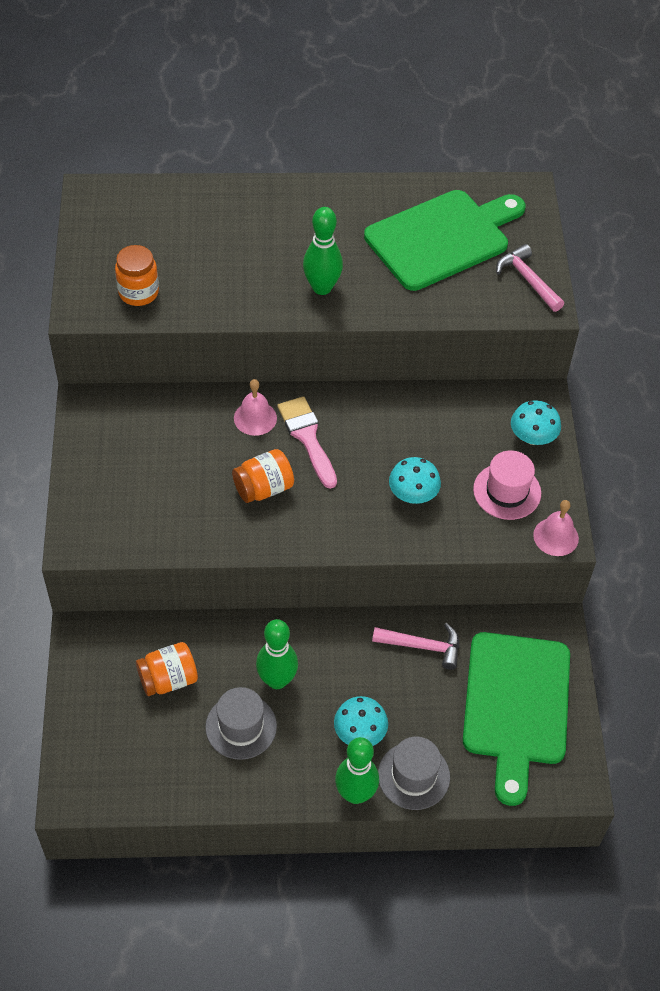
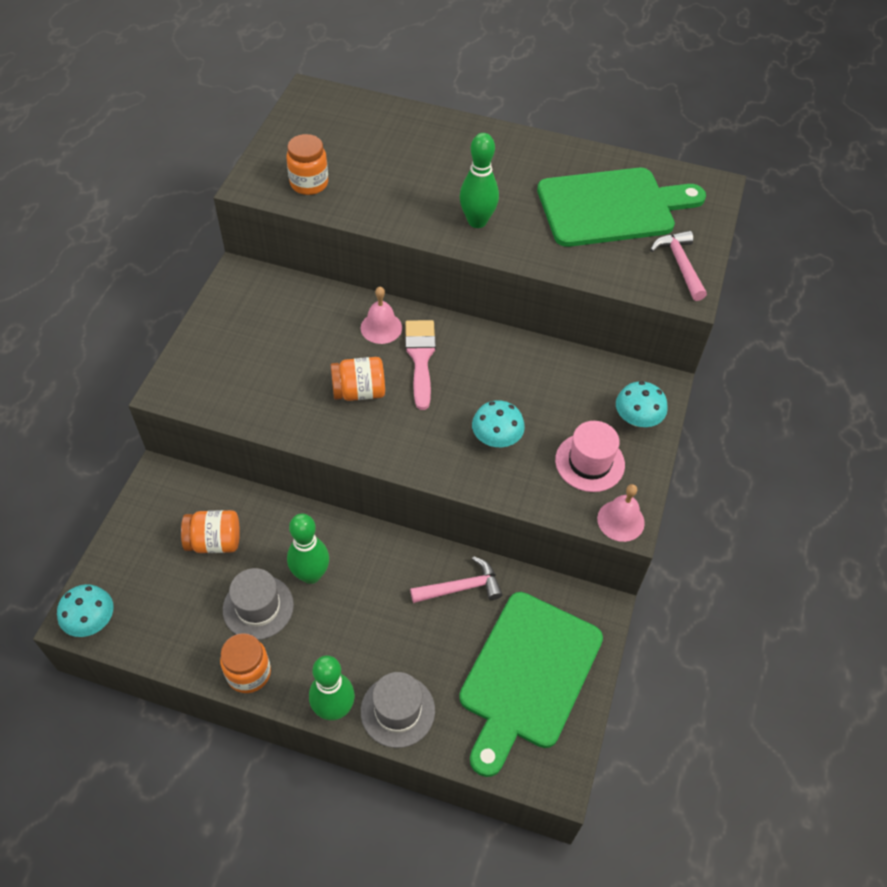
camera: 20 degrees right, 0 degrees up
(261, 789) = (249, 673): none -> orange jar
(360, 733) = (365, 650): turquoise mushroom -> turquoise mushroom (91, 621)
(423, 646) = (461, 587): pink hammer -> pink hammer turned 45 degrees counterclockwise

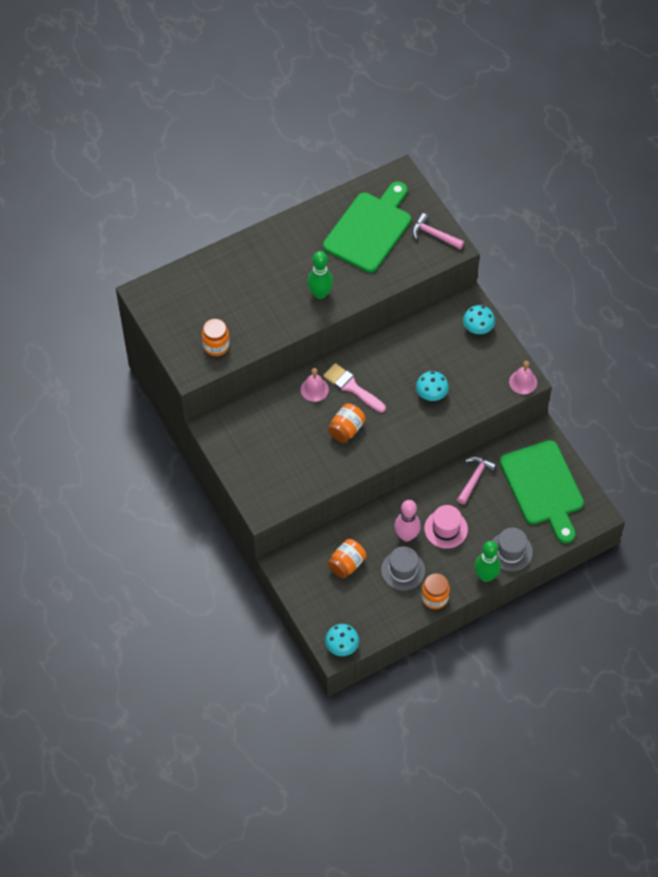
camera: 45 degrees left, 5 degrees up
(311, 574) = (406, 535): green bowling pin -> pink bowling pin
(589, 462) = (482, 367): pink hat -> pink hat (446, 529)

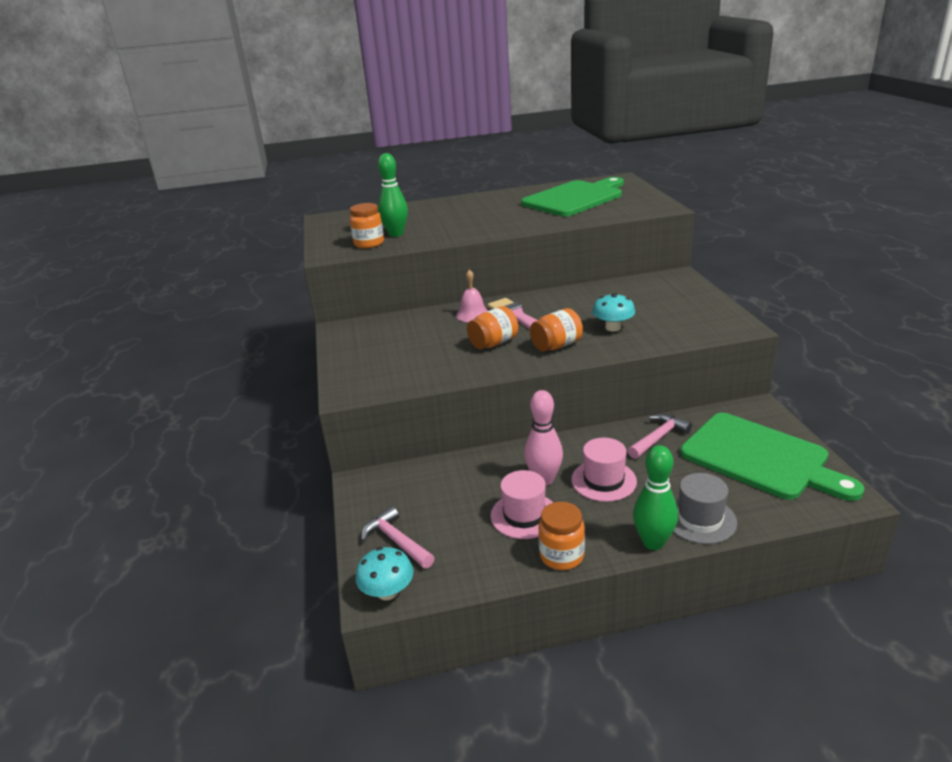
camera: 20 degrees right, 30 degrees down
(320, 294) = (502, 224): green bowling pin -> green bowling pin (396, 234)
(346, 564) = (446, 496): orange jar -> orange jar (556, 346)
(403, 570) = (524, 515): grey hat -> pink hat
(434, 235) = (644, 202): pink hammer -> pink hammer (396, 541)
(478, 328) = (685, 290): turquoise mushroom -> none
(523, 382) = (738, 328): pink bell -> none
(543, 487) = (760, 458): green cutting board -> green cutting board turned 45 degrees counterclockwise

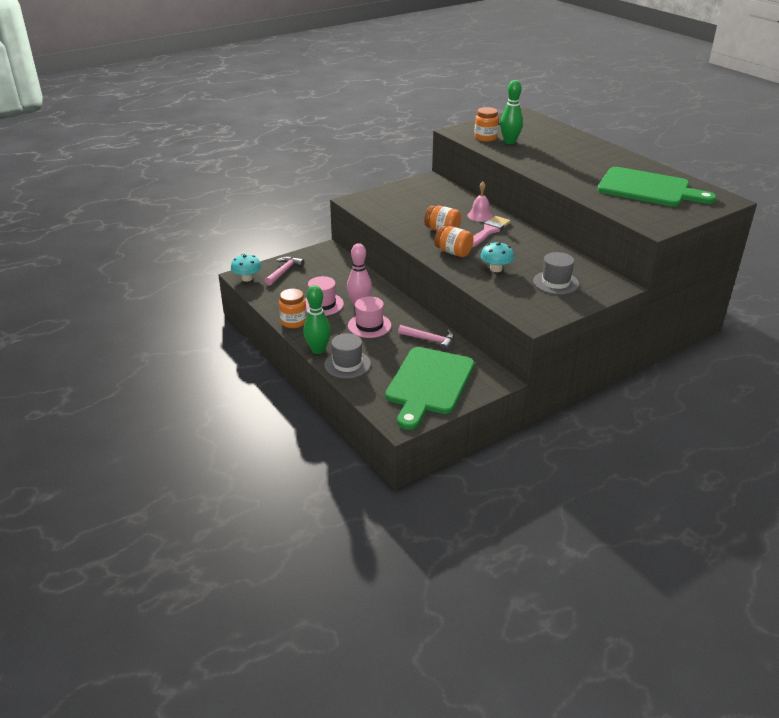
camera: 65 degrees right, 5 degrees up
(660, 302) = (555, 282): none -> grey hat

